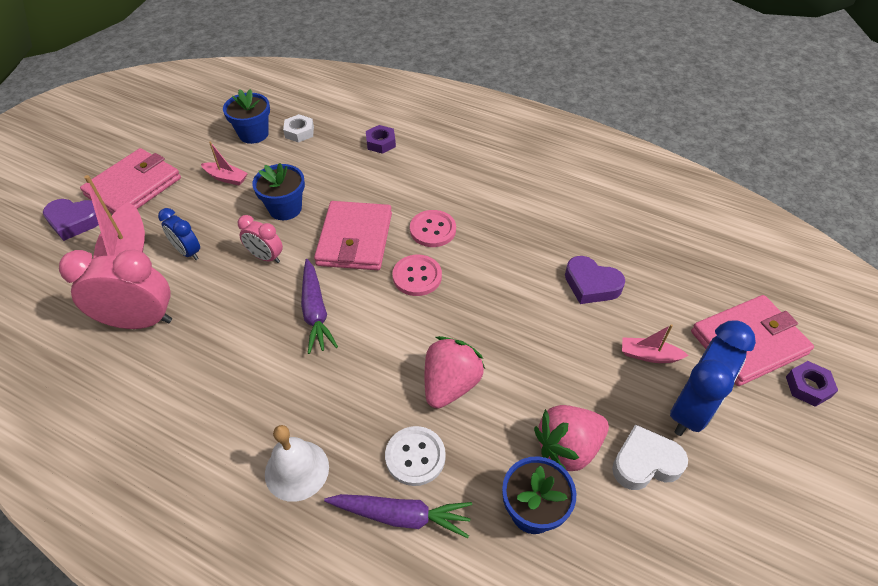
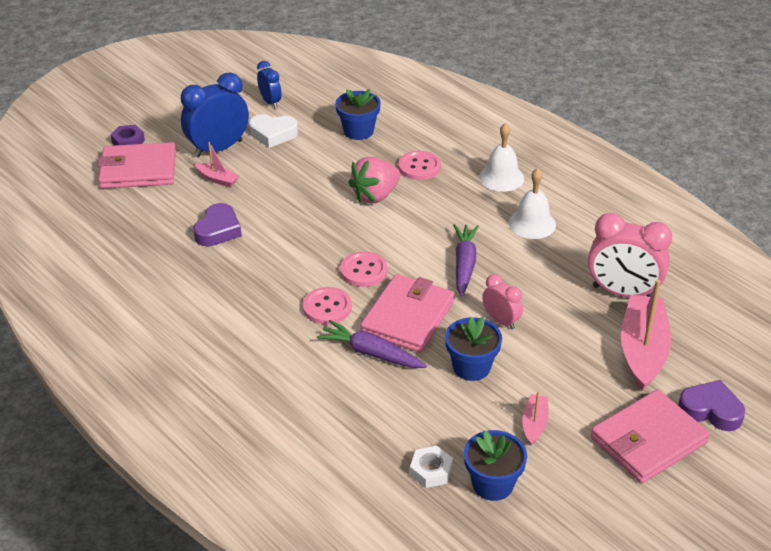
camera: 160 degrees left, 10 degrees down
(188, 252) = (580, 345): blue clock -> blue clock (270, 102)
(226, 178) = (534, 424): pink boat -> pink boat turned 60 degrees clockwise
(246, 394) = (532, 223): none -> white bell
(381, 143) = (333, 425): purple nut -> none
(401, 516) = (440, 145): purple carrot -> purple carrot (371, 353)
(415, 456) = (419, 167): white button -> pink button
(568, 448) = (316, 150): pink strawberry -> none
(591, 285) = (218, 230): purple heart -> purple heart turned 60 degrees clockwise

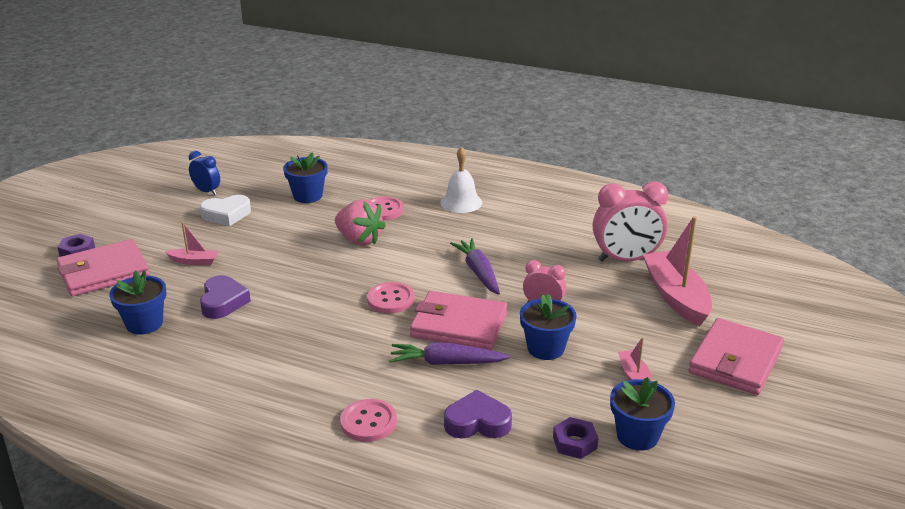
camera: 25 degrees left, 10 degrees down
(143, 234) = (144, 324): none -> blue flower pot
(218, 148) = (178, 237): blue clock -> none
(327, 307) = (377, 337): pink button -> pink button (368, 422)
(375, 195) = (359, 240): pink strawberry -> pink strawberry turned 75 degrees counterclockwise
(408, 317) = (459, 325): pink wallet -> pink wallet turned 75 degrees counterclockwise
(431, 471) = (574, 443): white nut -> purple nut
(532, 223) = (513, 229): white bell -> none
(711, 410) = (763, 324): purple heart -> purple heart (477, 422)

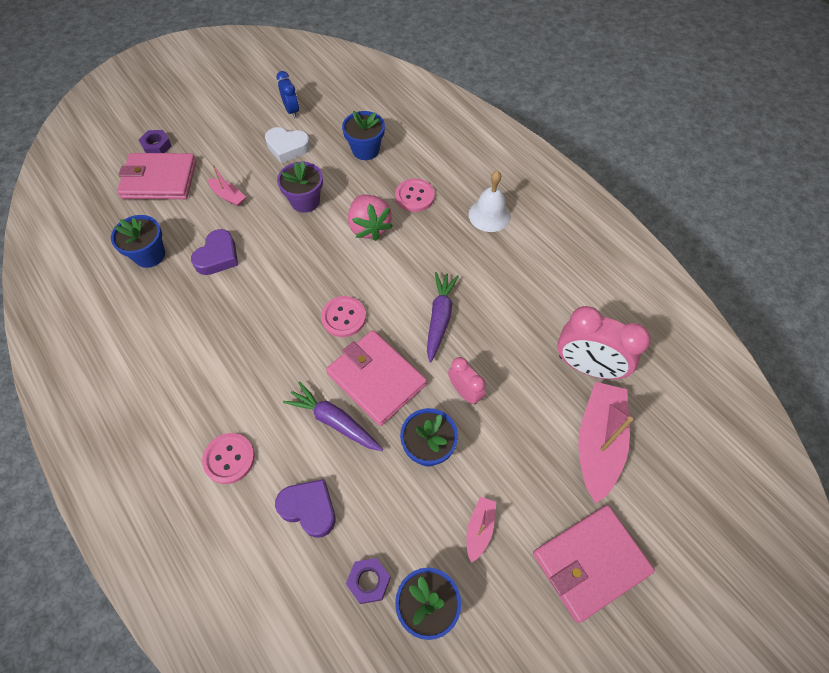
camera: 30 degrees right, 30 degrees up
(279, 242) = (305, 201): none -> purple flower pot

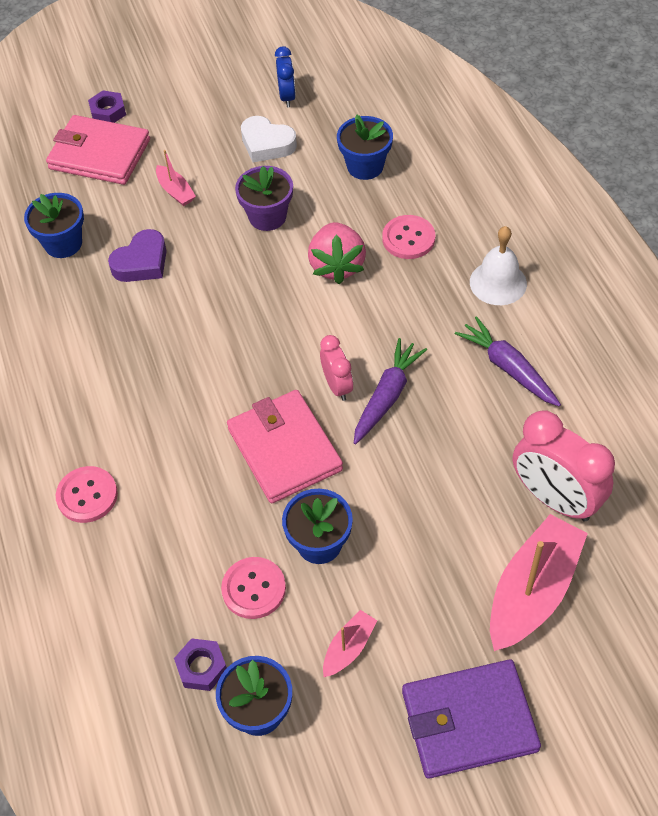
camera: 20 degrees right, 5 degrees down
(309, 508) = (159, 572): purple heart -> none
(334, 421) = (219, 485): purple carrot -> purple carrot (508, 368)
(344, 317) = (269, 368): pink button -> pink button (254, 589)
(464, 392) = (387, 490): pink clock -> pink clock (337, 386)
(590, 562) = (469, 721): pink wallet -> purple wallet

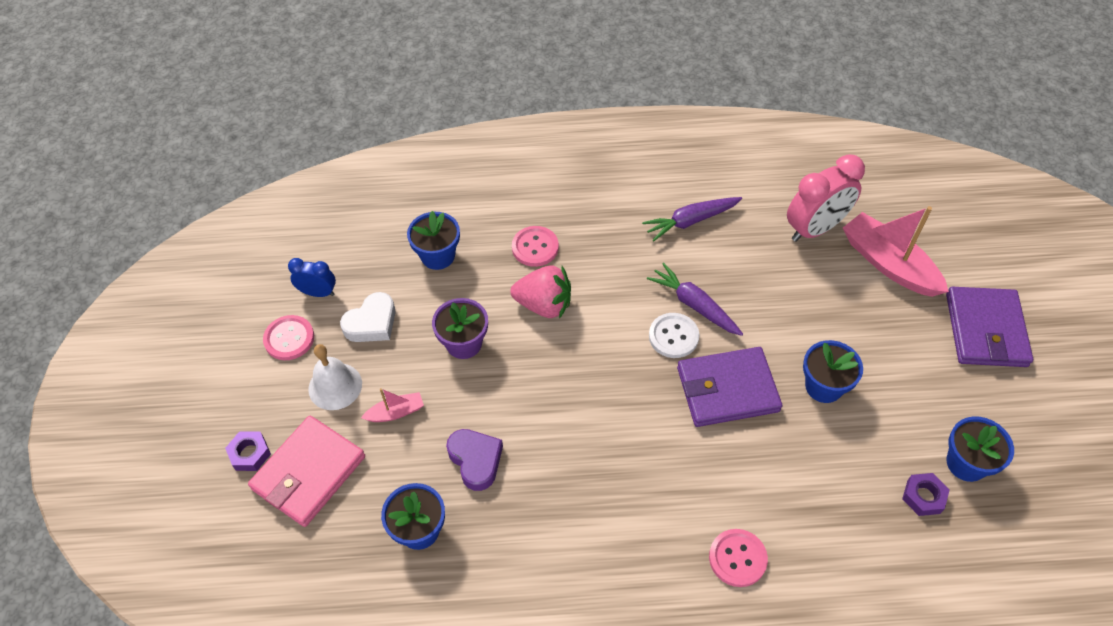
camera: 75 degrees left, 0 degrees up
(254, 589) = (857, 442): pink button -> pink button (289, 339)
(285, 449) = (727, 389): pink wallet -> purple wallet
(337, 386) = (673, 336): pink clock -> white button
(349, 648) = (919, 389): pink boat -> none
(498, 282) = (605, 203): white bell -> white bell (335, 386)

